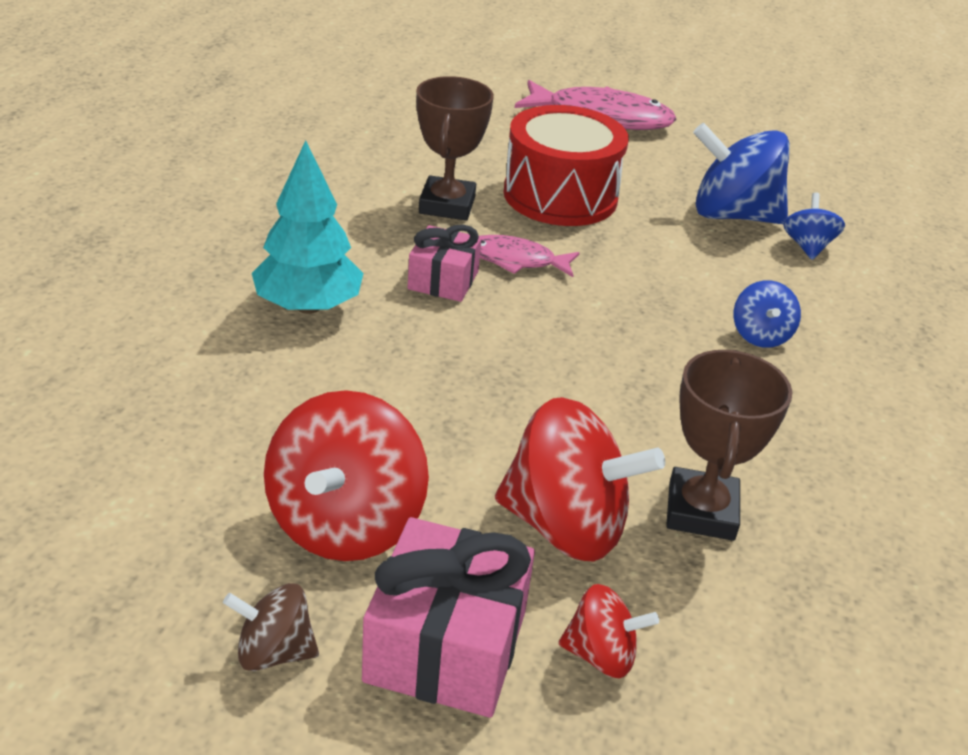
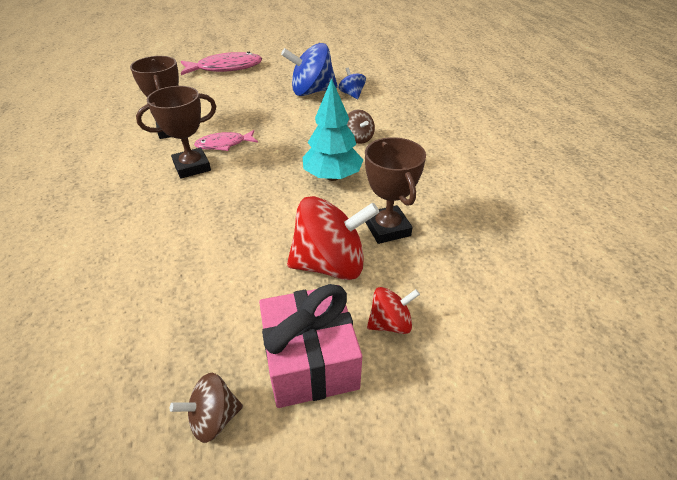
camera: 25 degrees left, 5 degrees up
(308, 306) = (123, 207): turquoise tree -> turquoise tree (332, 177)
(345, 523) = (213, 318): red spinning top -> none
(443, 280) = (192, 167): pink gift -> brown trophy
(560, 196) = (227, 108): red drum -> none
(760, 335) = (358, 138): blue spinning top -> brown spinning top

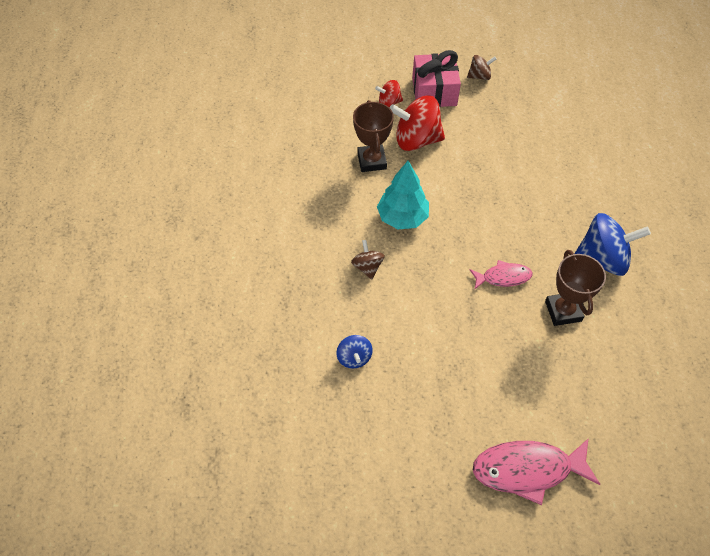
camera: 170 degrees left, 15 degrees up
(192, 167) = (528, 248): brown trophy -> none
(312, 92) = (404, 373): blue spinning top -> blue spinning top (602, 259)

